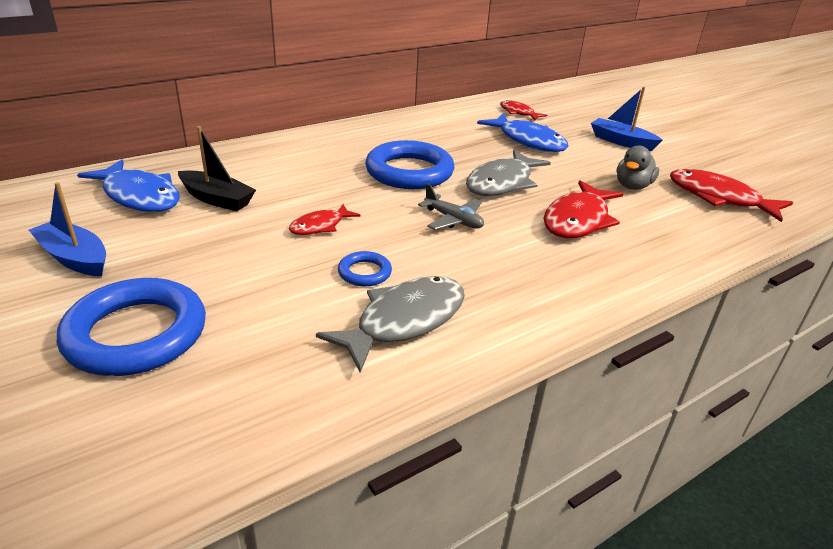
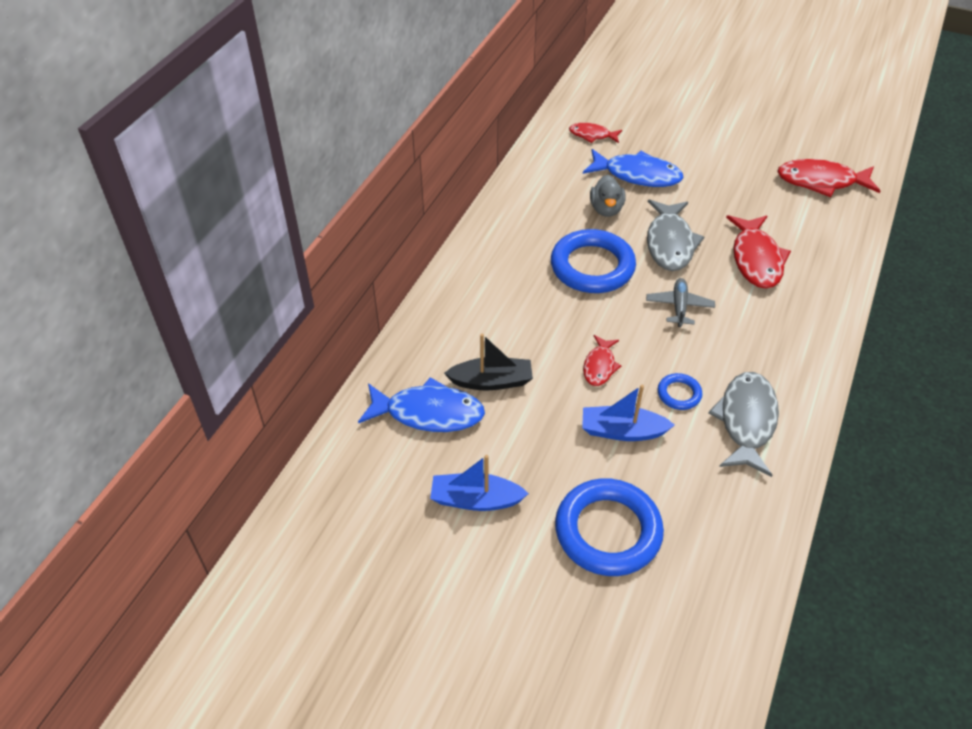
camera: 30 degrees left, 15 degrees up
(453, 220) = (679, 306): grey plane -> grey plane turned 90 degrees counterclockwise
(621, 142) = (704, 139): blue boat -> blue boat (622, 431)
(632, 186) = (758, 197): grey duck -> grey duck (606, 209)

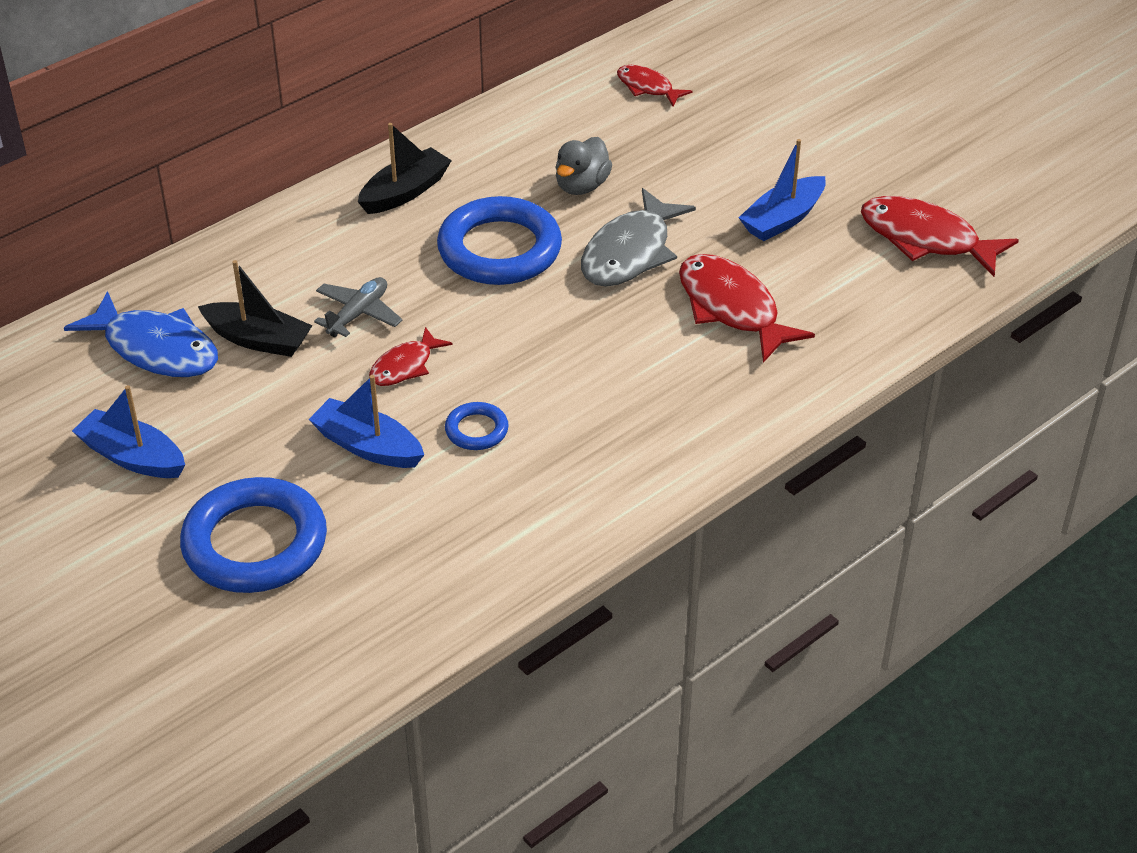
camera: 25 degrees right, 5 degrees down
(503, 247) = (405, 192): none -> black boat
(637, 175) = (664, 156): blue fish -> none
(679, 306) = (571, 332): grey plane -> grey plane (358, 314)
(736, 194) = (783, 219): none -> blue boat
(746, 421) = (534, 489): grey fish -> none
(756, 259) = (731, 308): red fish -> red fish turned 120 degrees clockwise

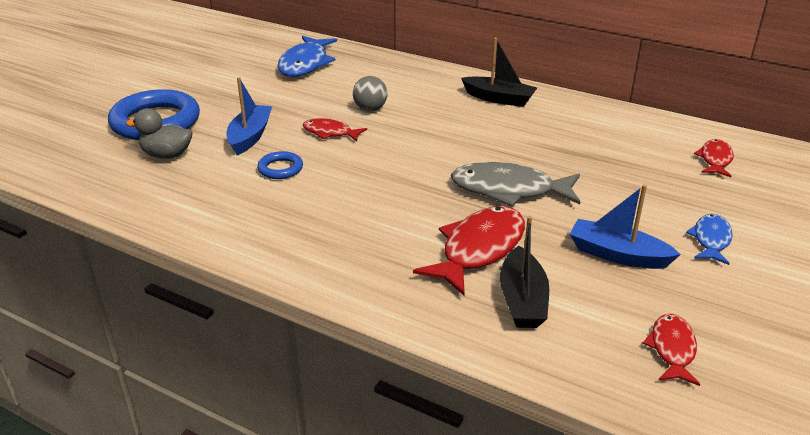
camera: 70 degrees right, 10 degrees down
(133, 457) = (216, 77): blue boat -> none
(258, 339) = (329, 87): black boat -> black boat (522, 300)
(358, 314) = (370, 109): grey plane -> grey ball
(499, 249) = (469, 140): blue ring -> none
(581, 186) = (567, 156): grey duck -> grey duck (167, 155)
(785, 152) = (711, 239): none -> blue fish
(925, 239) = (672, 349): red fish -> red fish, size x0.57

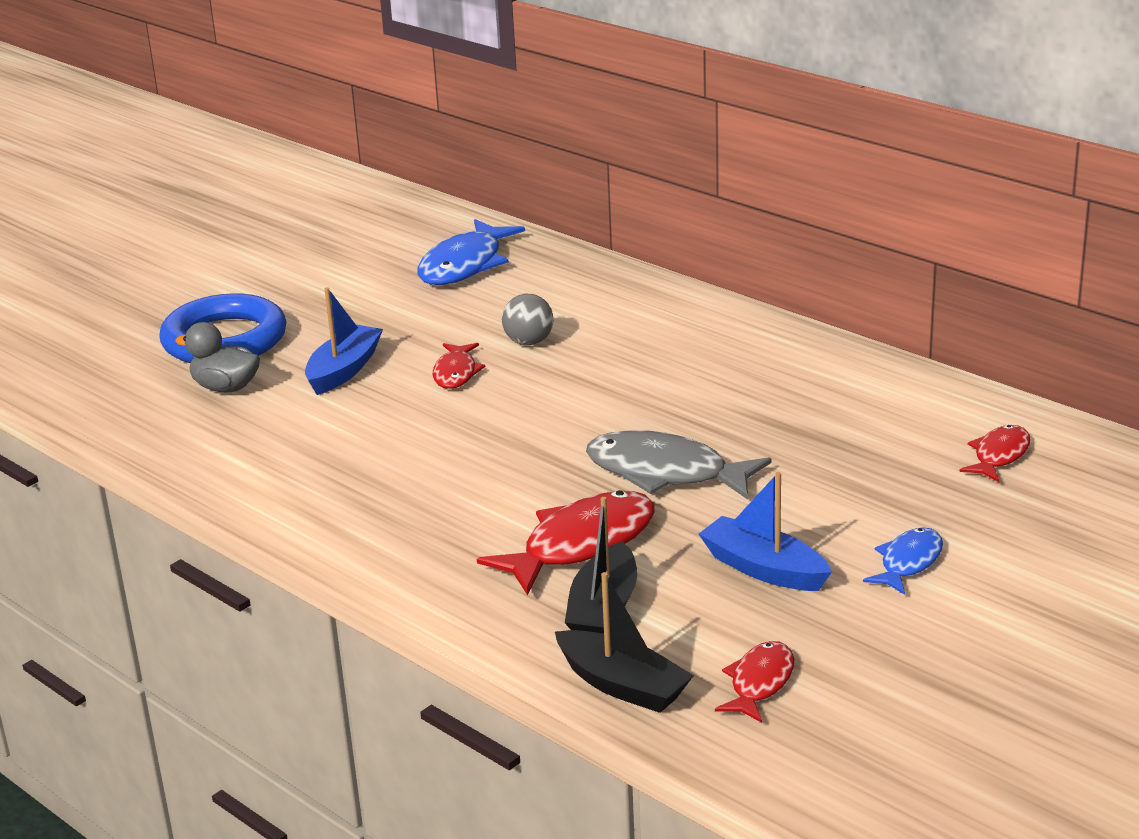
camera: 15 degrees right, 5 degrees down
(280, 169) = (368, 418): blue ring -> none
(330, 133) = (456, 373): red fish -> red fish turned 120 degrees counterclockwise
(499, 99) = (728, 339): black boat -> black boat (622, 685)

